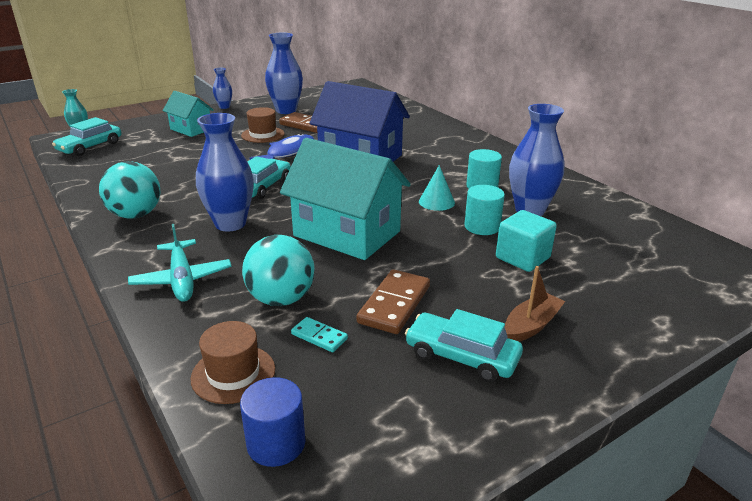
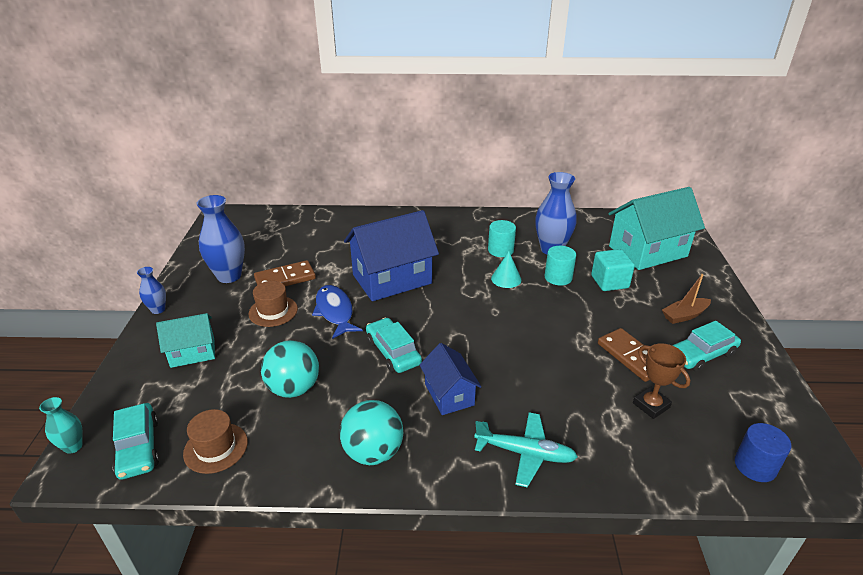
camera: 55 degrees left, 5 degrees up
(230, 224) = (449, 394): blue vase -> blue house
(233, 373) = (674, 463): brown hat -> brown hat (216, 448)
(281, 299) = (592, 407): turquoise ball -> turquoise ball (294, 388)
(319, 336) = (651, 405): turquoise domino -> brown trophy
(347, 233) = (519, 339): turquoise house -> turquoise house (648, 251)
(531, 325) = (684, 315): brown boat -> brown boat turned 105 degrees counterclockwise

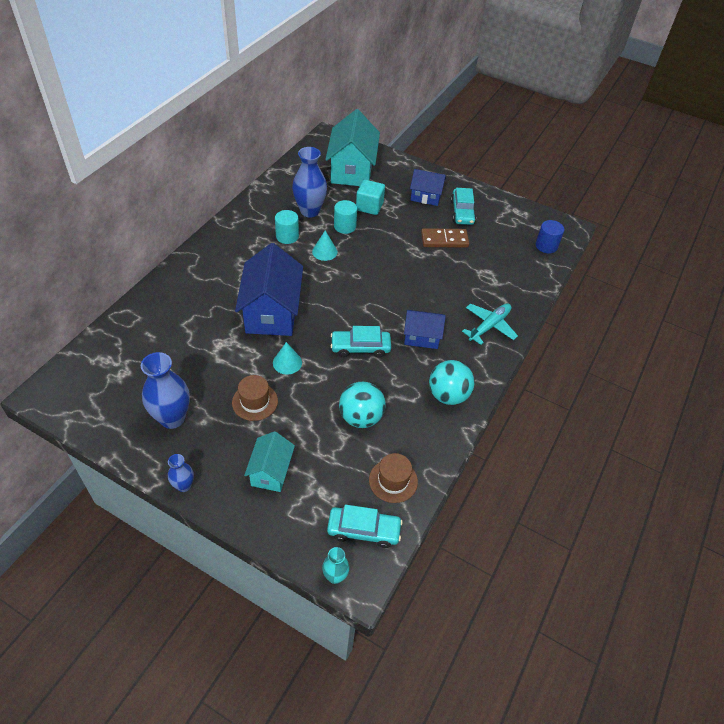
camera: 65 degrees left, 15 degrees up
(285, 278) = (212, 379): brown domino -> none
(335, 312) = (287, 362): blue fish -> turquoise cone
(651, 405) = (486, 256): brown trophy -> none
(684, 315) = (426, 197): brown boat -> blue house

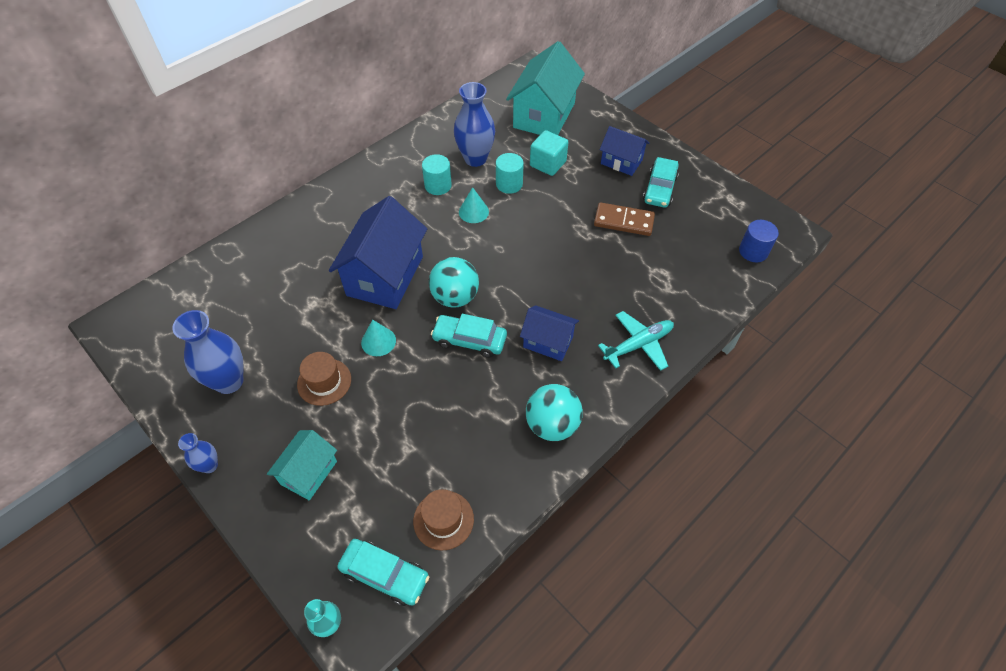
camera: 20 degrees right, 5 degrees up
(361, 417) = (436, 429): turquoise ball -> turquoise ball (455, 297)

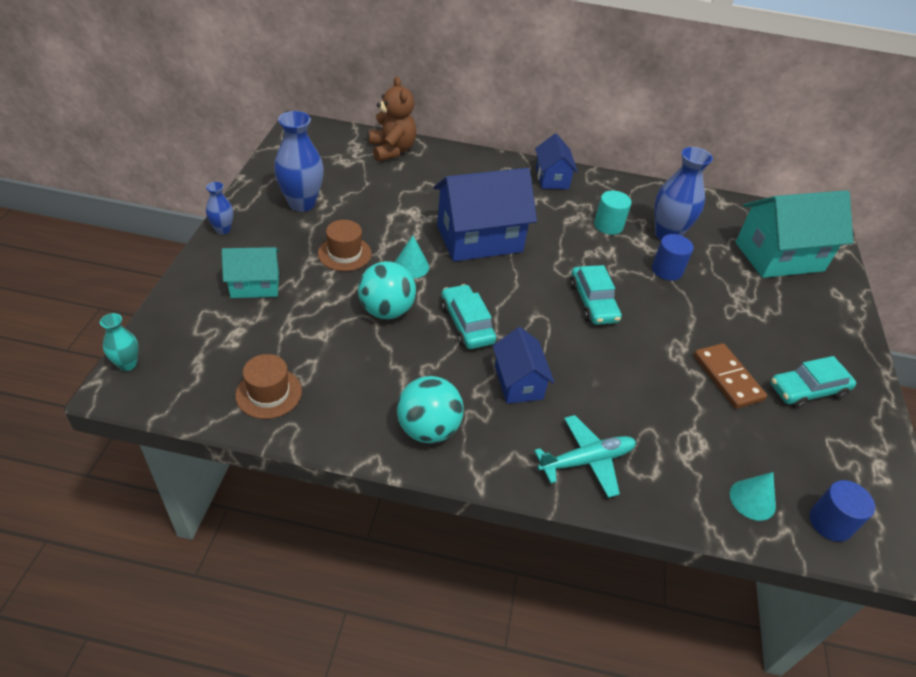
camera: 50 degrees right, 10 degrees down
(217, 271) = (392, 150): none -> brown teddy bear
(385, 575) = (191, 378): turquoise car -> turquoise car (593, 302)
(455, 297) = (502, 292): turquoise ball -> turquoise ball (386, 310)
(473, 212) = (607, 261): turquoise cone -> turquoise cone (752, 500)
(509, 184) = (667, 270): turquoise cylinder -> blue cylinder
(548, 164) = (725, 286): turquoise cube -> none
(621, 162) = (800, 341): blue house -> blue house (552, 178)
(638, 345) = (586, 461): turquoise plane -> turquoise plane turned 45 degrees counterclockwise

